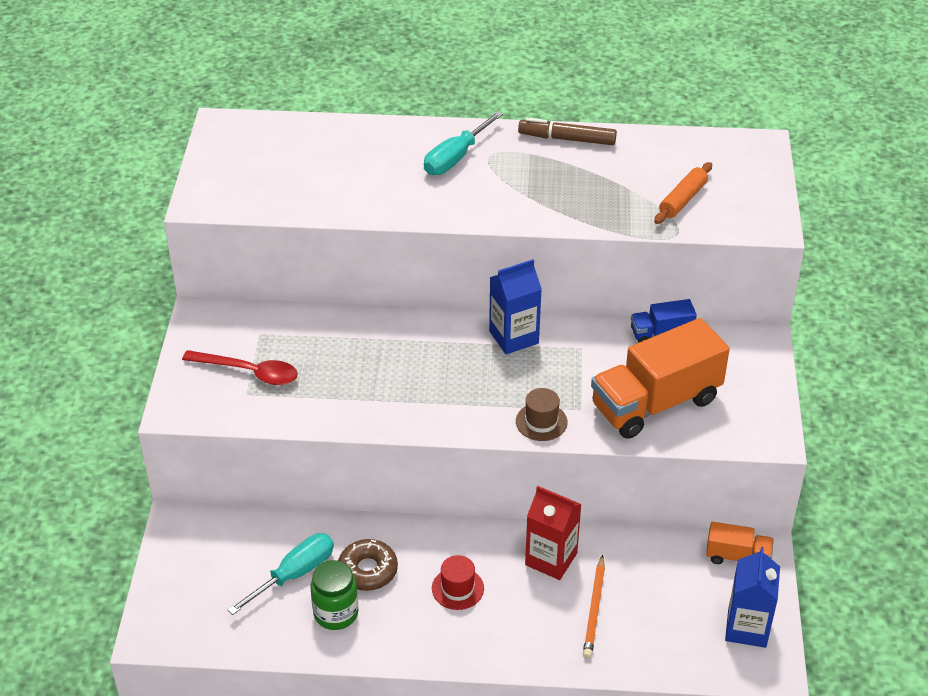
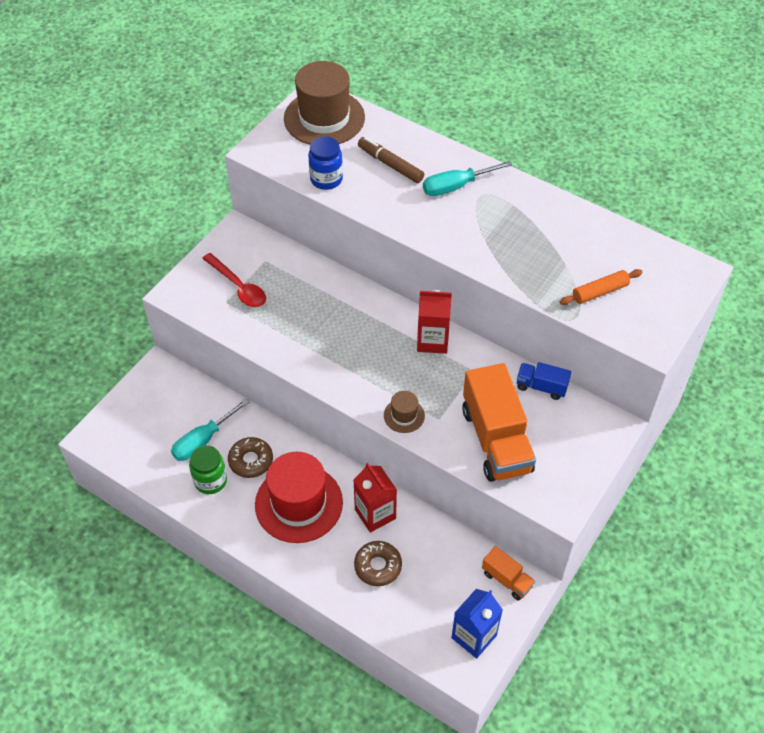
camera: 30 degrees right, 10 degrees up
(252, 143) = (324, 118): none -> brown hat
(294, 574) = (203, 440): turquoise screwdriver -> turquoise screwdriver turned 150 degrees clockwise
(306, 202) = (326, 179): none -> blue jar
(457, 588) = (299, 503): red hat -> red hat, size x2.21
(514, 337) = (432, 341): blue carton -> red carton
(567, 139) = (550, 204): brown marker -> brown marker (390, 165)
(594, 609) = (378, 566): orange pencil -> brown donut
(655, 403) = (496, 440): orange truck -> orange truck turned 105 degrees counterclockwise

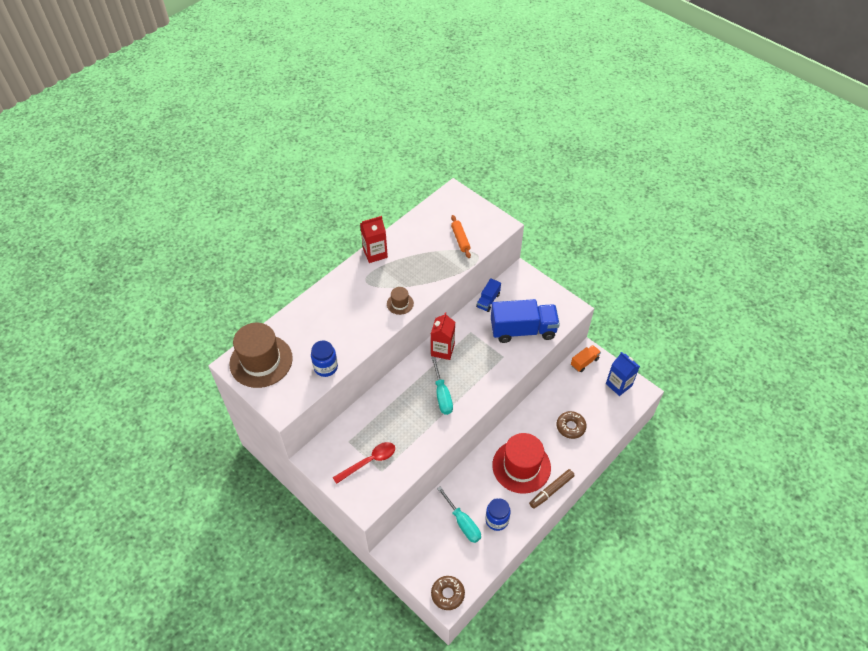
camera: 80 degrees left, 0 degrees up
(210, 481) = (497, 520): green jar -> blue jar
(251, 461) = (484, 492): brown donut -> brown donut (447, 594)
(375, 514) = (534, 423): red carton -> red carton (375, 253)
(390, 165) = (322, 327): brown marker -> brown marker (551, 490)
(404, 415) = (498, 375): brown hat -> brown hat (400, 303)
(456, 186) = (354, 293): turquoise screwdriver -> turquoise screwdriver (442, 395)
(496, 440) = (523, 330): orange truck -> blue truck

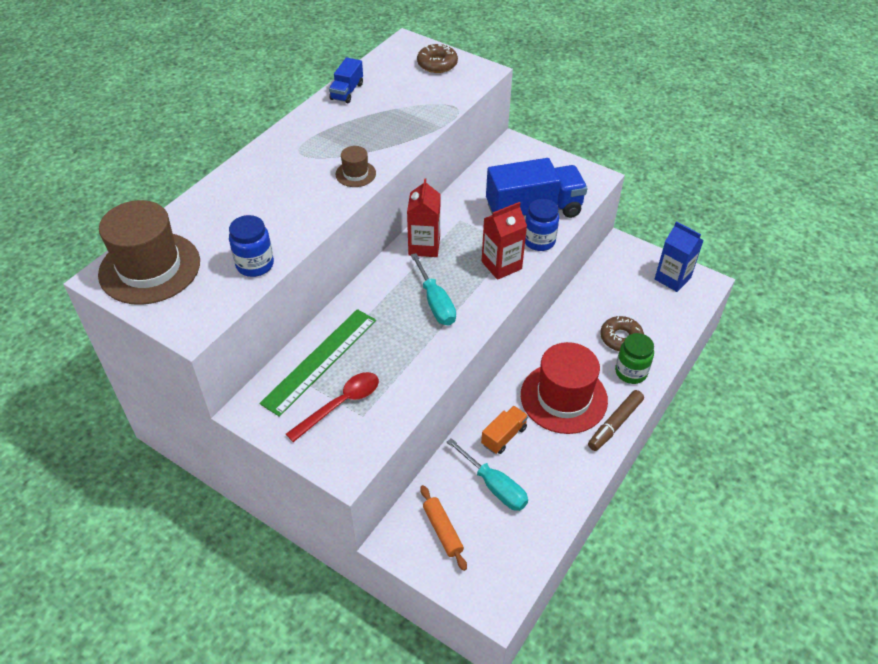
camera: 10 degrees left, 5 degrees down
(361, 428) = (320, 360): none -> green ruler
(375, 253) = (307, 119): red carton -> red carton (501, 265)
(447, 594) = (493, 593): brown donut -> brown donut (437, 64)
(460, 239) = (428, 92): orange rolling pin -> orange rolling pin (442, 530)
(488, 300) = (476, 181): blue truck -> blue truck (347, 91)
(497, 520) = (545, 475): blue jar -> blue jar (539, 241)
(571, 454) = (631, 372): none -> green jar
(584, 362) = (618, 257): orange truck -> orange truck (504, 436)

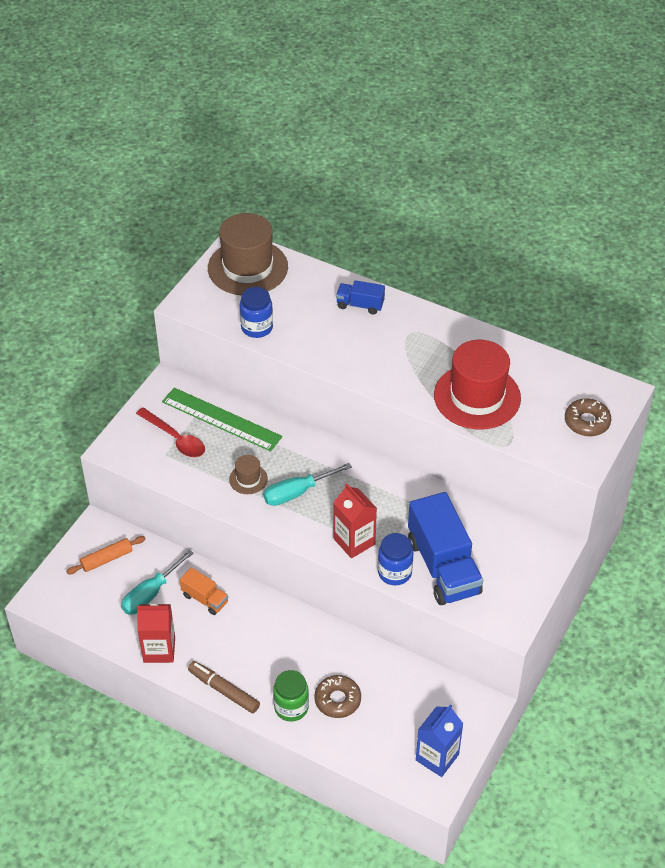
camera: 85 degrees right, 0 degrees up
(347, 91) = (516, 354): blue truck -> blue truck (360, 305)
(355, 174) = (384, 376): brown hat -> brown hat (248, 479)
(424, 246) = (373, 478): red carton -> red carton (159, 650)
(563, 398) = (253, 647): red hat -> red hat (477, 397)

